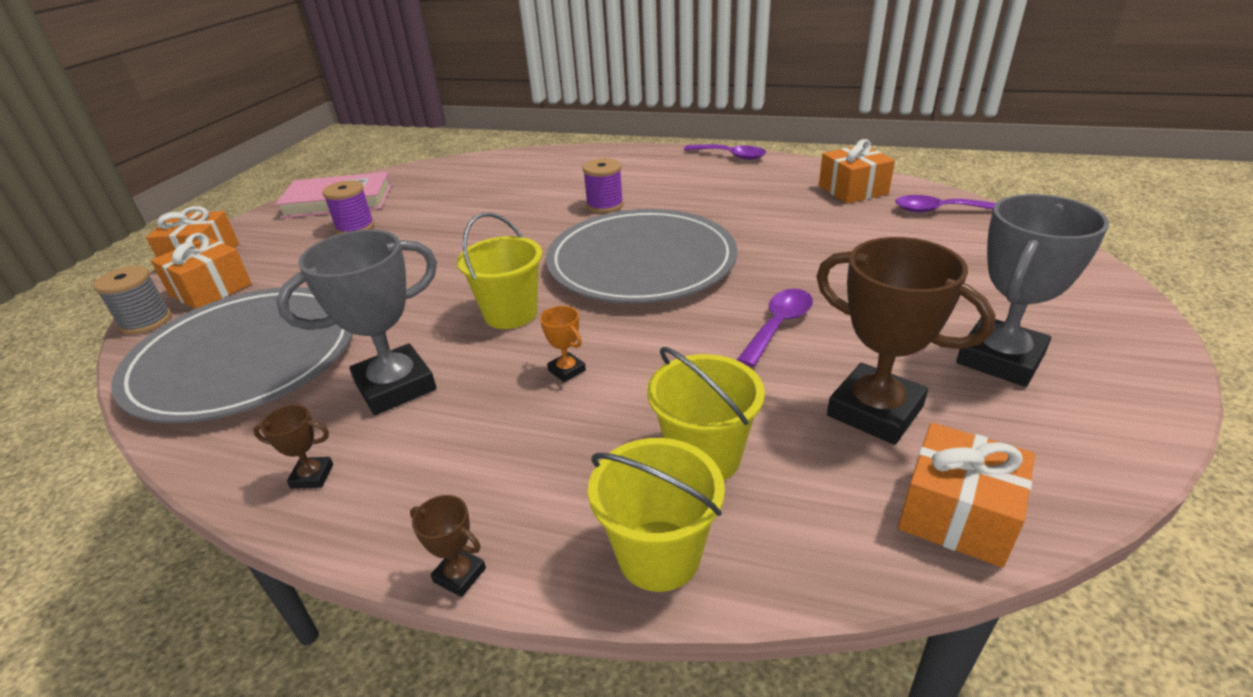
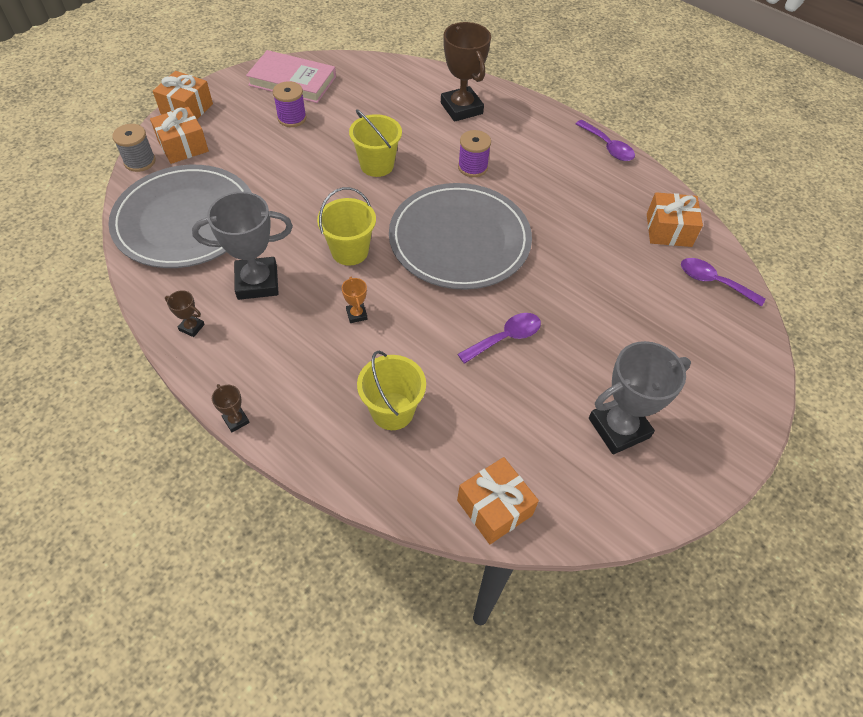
camera: 20 degrees right, 20 degrees up
(659, 555) = (332, 455): yellow bucket -> yellow bucket (377, 165)
(875, 411) = (509, 427): brown trophy -> brown trophy (461, 108)

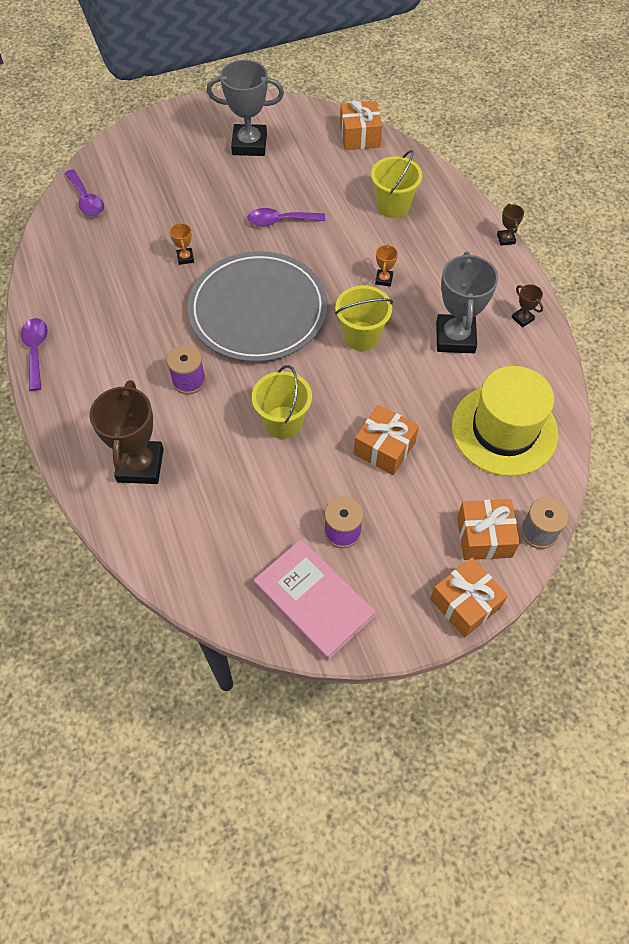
camera: 150 degrees left, 5 degrees up
(185, 220) = (504, 430): grey plate -> yellow hat
(257, 282) = (455, 337): grey trophy -> grey trophy turned 75 degrees clockwise
(564, 261) = (185, 258): none -> orange trophy
(668, 230) = (73, 250): orange gift -> orange gift (384, 448)

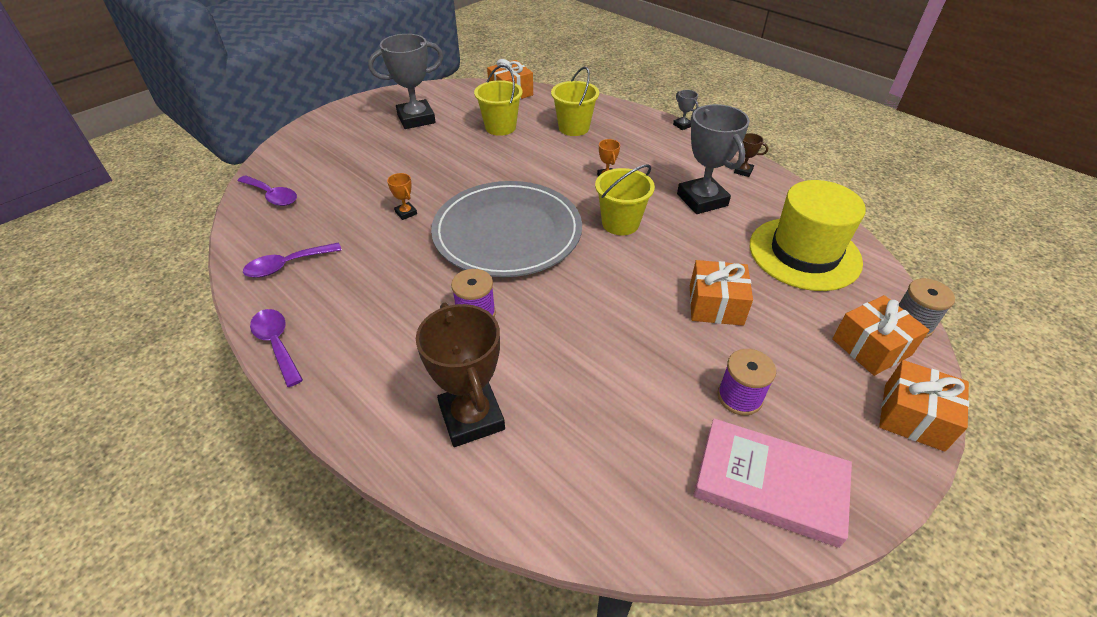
camera: 25 degrees left, 15 degrees down
(280, 221) = (481, 162): purple spoon -> purple spoon (287, 265)
(283, 422) = (601, 317): yellow bucket -> yellow bucket (500, 127)
(506, 239) = (682, 125): brown trophy -> grey trophy

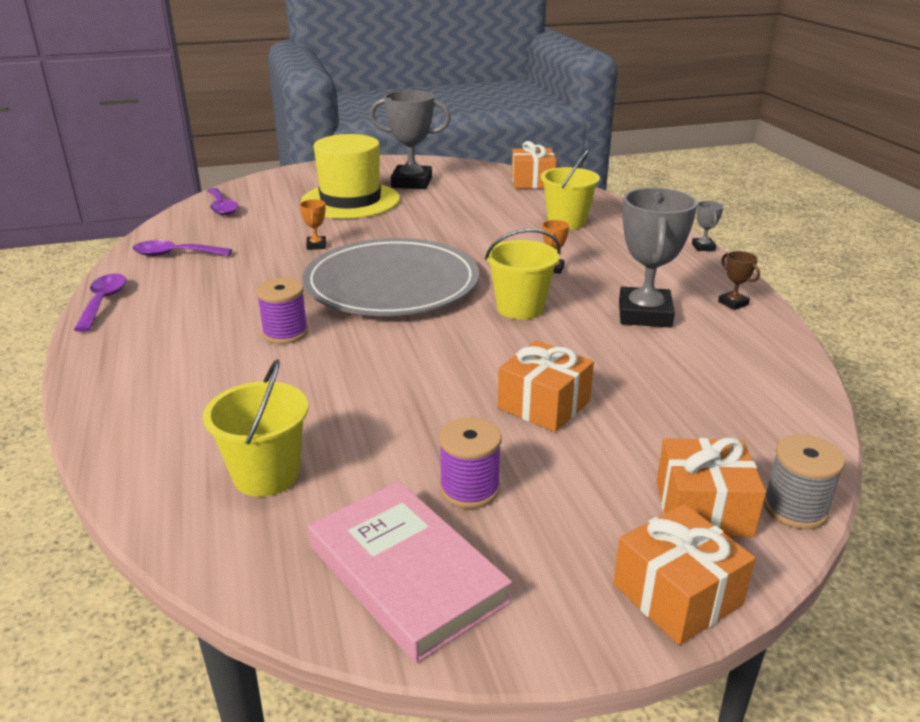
camera: 30 degrees right, 15 degrees down
(471, 417) = (186, 403): brown trophy -> none
(500, 127) = (487, 205): yellow bucket -> yellow bucket (266, 475)
(804, 253) = (721, 396): yellow hat -> yellow hat (350, 201)

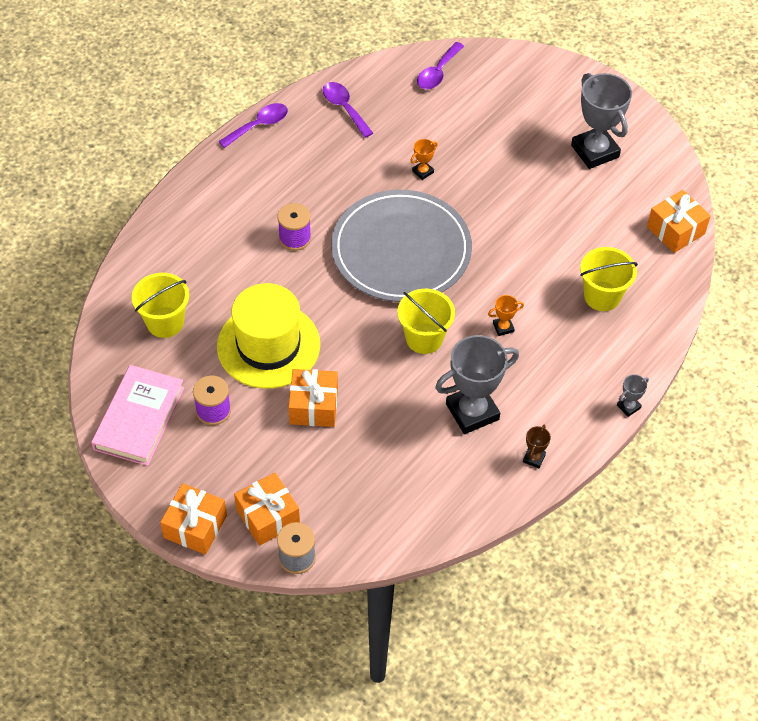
camera: 55 degrees right, 25 degrees up
(350, 201) = (520, 137): yellow hat -> yellow hat (268, 345)

